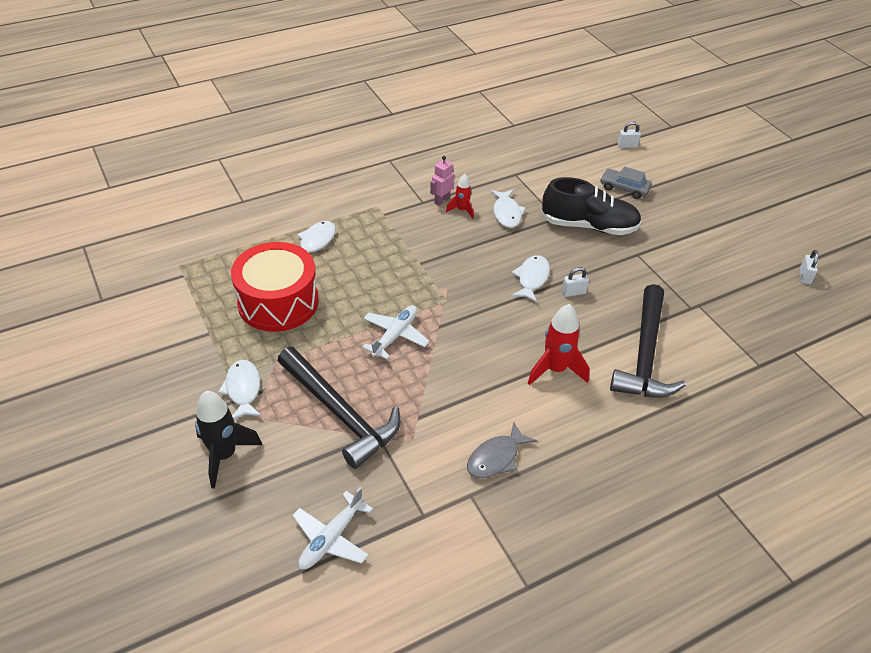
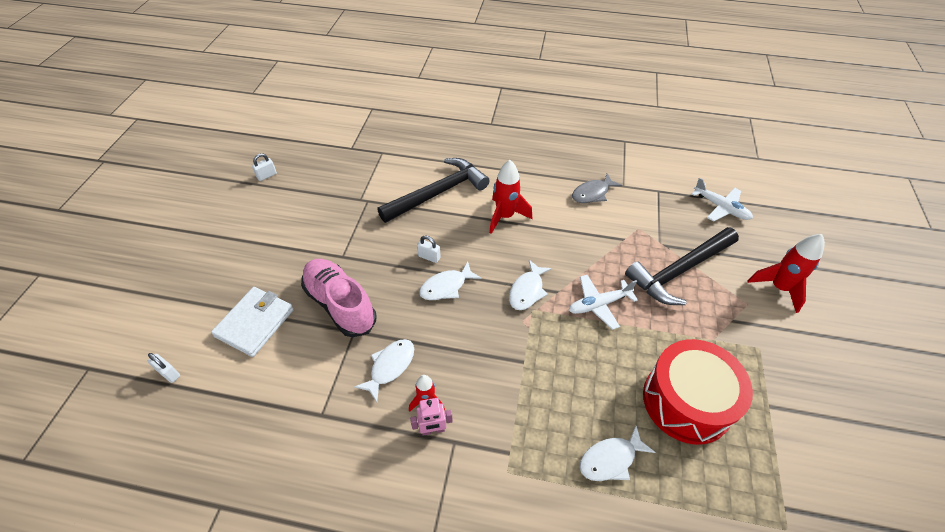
camera: 140 degrees left, 5 degrees up
(224, 455) = (778, 288): black rocket -> red rocket
(243, 389) = (750, 330): white fish -> white fish (527, 291)
(331, 538) = (720, 208): white plane -> white plane turned 60 degrees clockwise
(340, 413) = (679, 271): black hammer -> black hammer turned 120 degrees counterclockwise
(496, 458) = (592, 193): grey fish -> grey fish turned 150 degrees clockwise
(589, 226) = (340, 304): black shoe -> pink shoe
(624, 188) = (255, 323): grey car -> white wallet

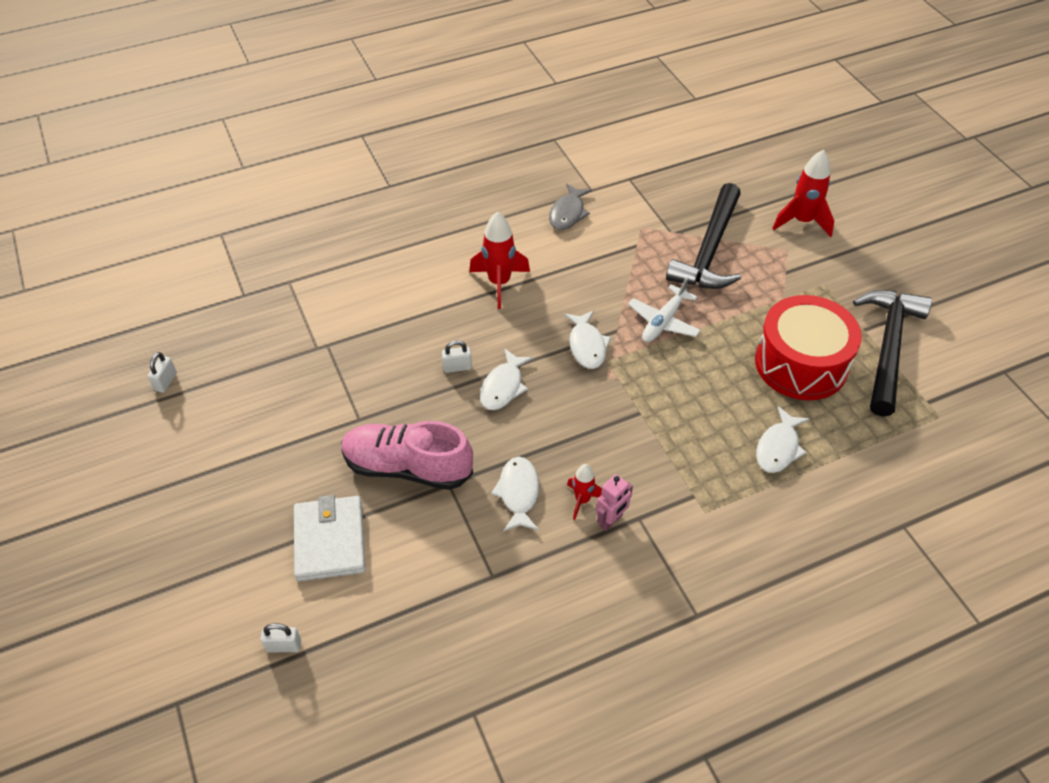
camera: 35 degrees left, 0 degrees up
(438, 193) = (403, 295): black hammer -> black hammer (888, 347)
(720, 208) = (699, 168): white plane -> none

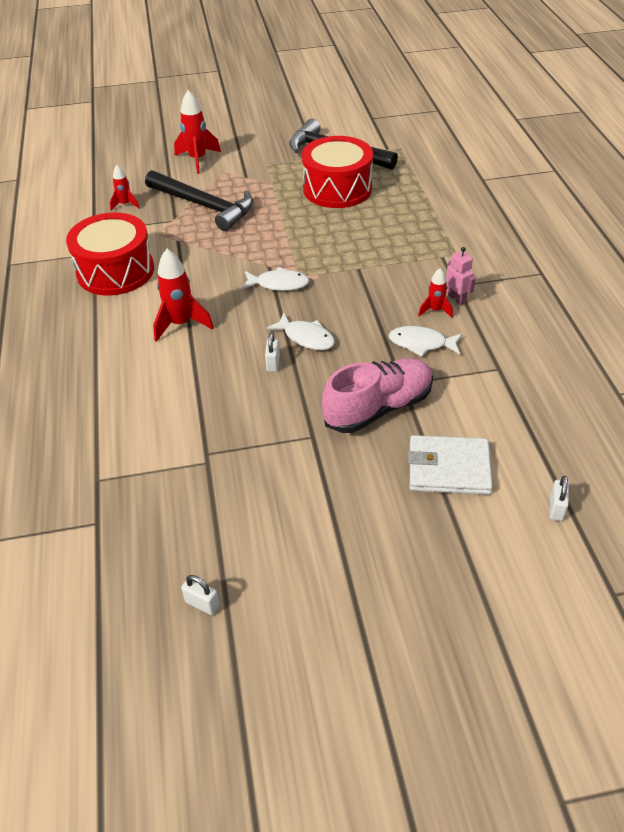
camera: 75 degrees left, 5 degrees down
(407, 467) = (378, 408): pink shoe -> pink shoe turned 150 degrees counterclockwise
(568, 213) = (115, 271): grey fish -> red drum
(663, 321) = (270, 241): white plane -> none
(684, 188) = (125, 204): none -> red rocket
(778, 448) = (409, 213): white fish -> none

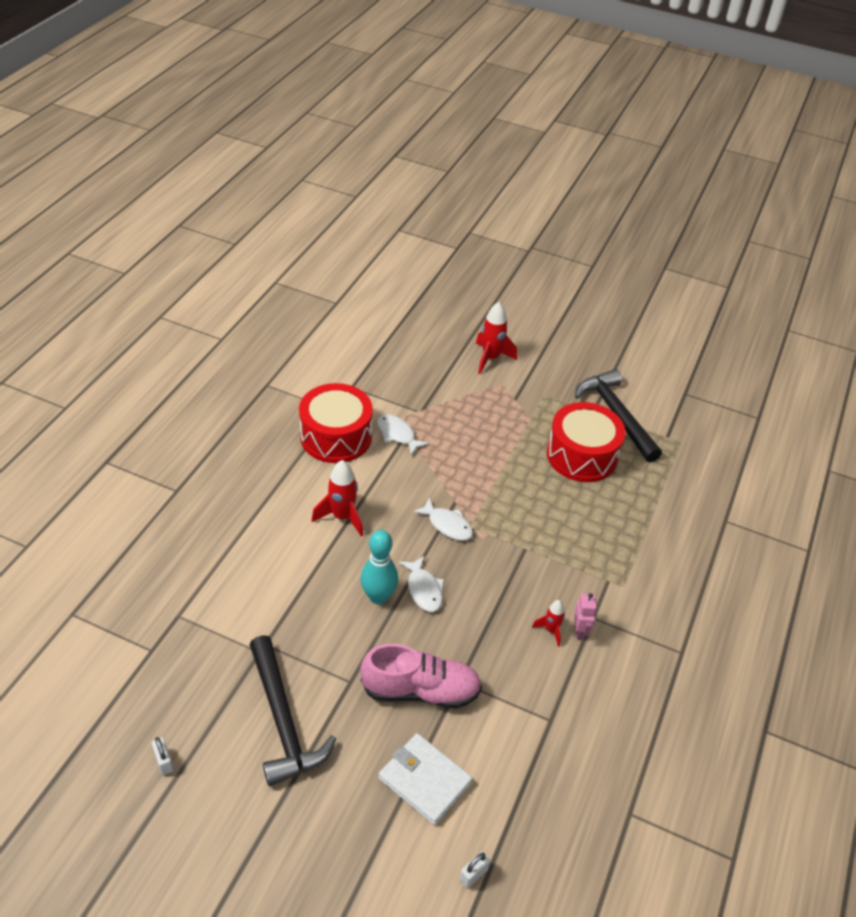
camera: 30 degrees right, 0 degrees up
(125, 204) = (395, 374): red rocket -> none
(204, 206) = (455, 411): black hammer -> black hammer (283, 721)
(273, 363) = (378, 597): white padlock -> turquoise bowling pin
(421, 343) = (509, 654): white fish -> white fish (397, 434)

